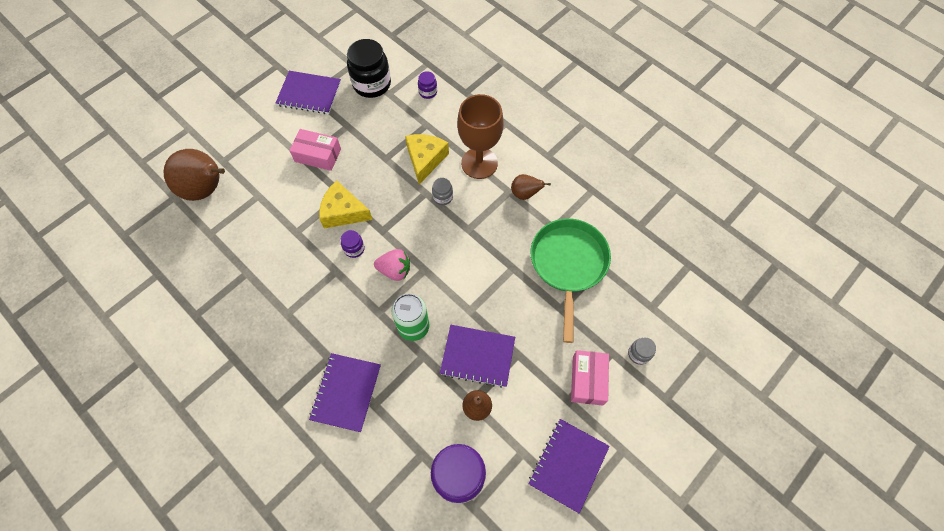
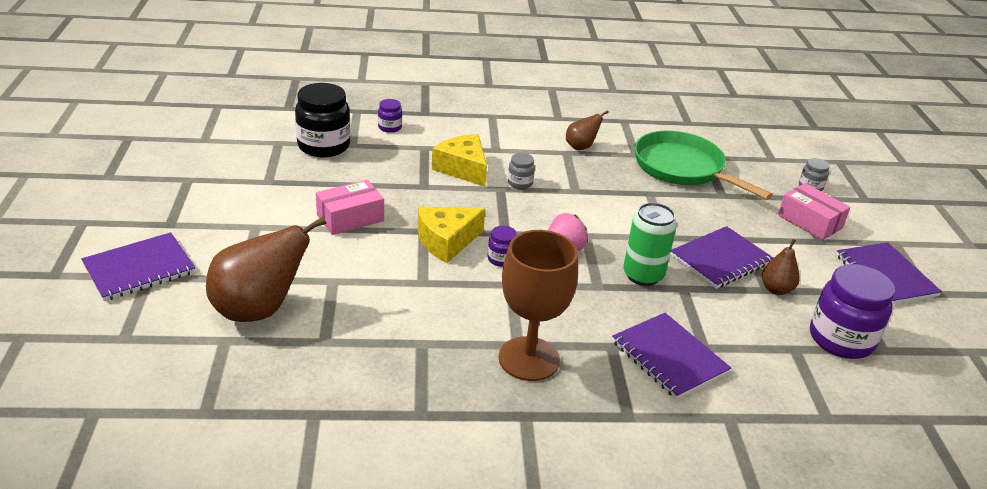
camera: 50 degrees left, 30 degrees down
(309, 94) = (264, 182): purple notebook -> purple notebook (139, 269)
(479, 163) = (513, 148): brown goblet -> brown goblet (529, 359)

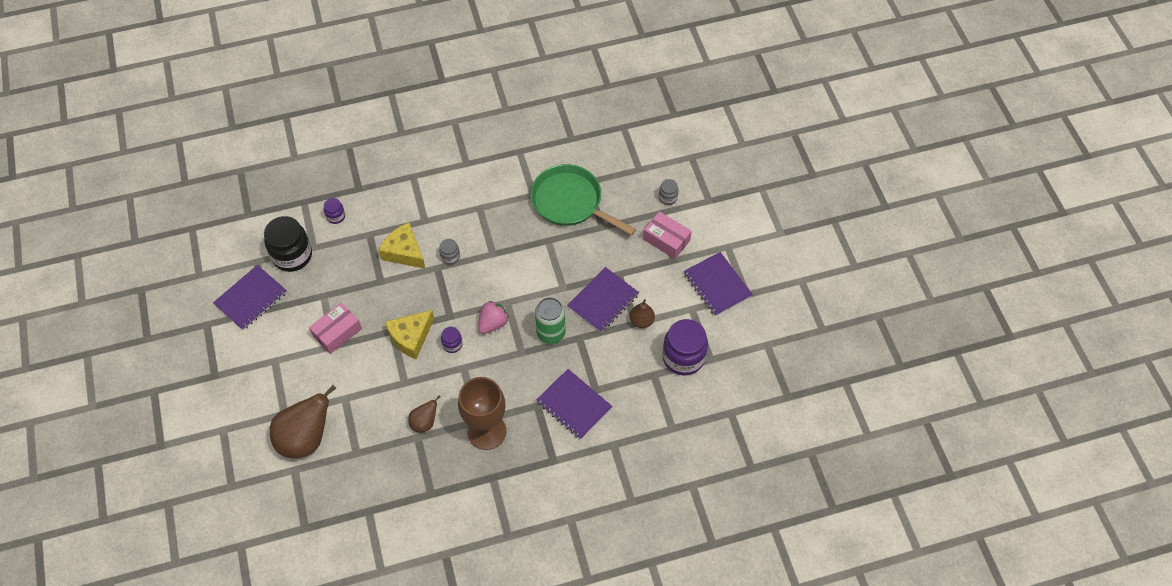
camera: 10 degrees left, 25 degrees up
(139, 269) = (213, 424): purple notebook -> purple notebook (251, 298)
(581, 147) = (489, 198): brown pear -> brown pear (424, 422)

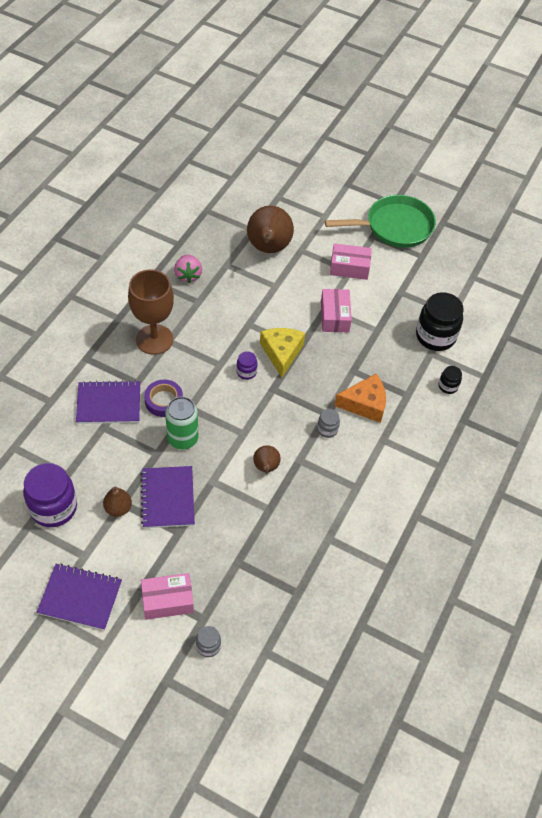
camera: 130 degrees right, 5 degrees down
(251, 298) = (419, 290): purple notebook -> none
(271, 363) = (349, 267): none -> pink box
(336, 216) = (448, 386): purple jar -> black jar
(404, 252) = (365, 404): yellow cheese -> orange cheese
(424, 422) = (204, 312): brown pear -> brown pear (266, 468)
(493, 323) = (235, 409): pink strawberry -> pink strawberry (188, 275)
(533, 373) = (164, 401): none -> purple tape
(570, 202) = (289, 560): green pan -> green pan (395, 227)

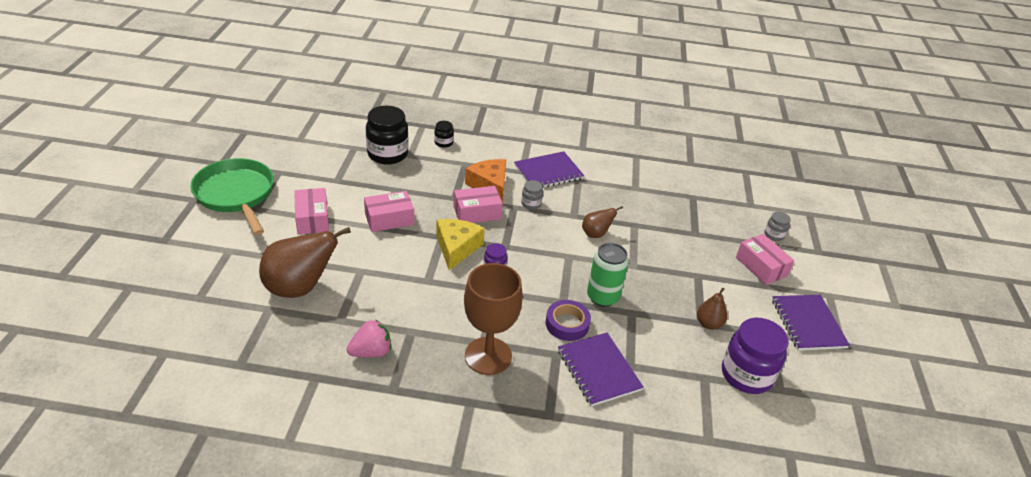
camera: 110 degrees left, 15 degrees down
(168, 498) = (672, 291): purple notebook -> purple notebook (548, 172)
(281, 353) = (456, 248): yellow cheese -> yellow cheese turned 120 degrees clockwise
(326, 381) = (477, 213): none -> pink box

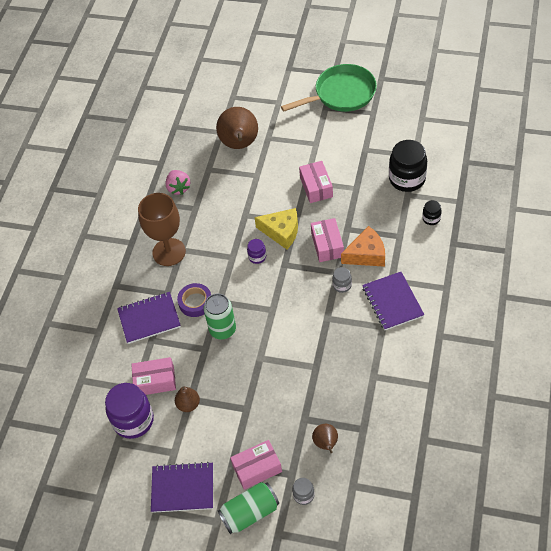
camera: 105 degrees right, 15 degrees up
(312, 219) = (314, 141): pink box -> pink box (155, 381)
(596, 234) = (301, 333): brown pear -> brown pear (326, 443)
(808, 271) = (250, 513): none -> green can

